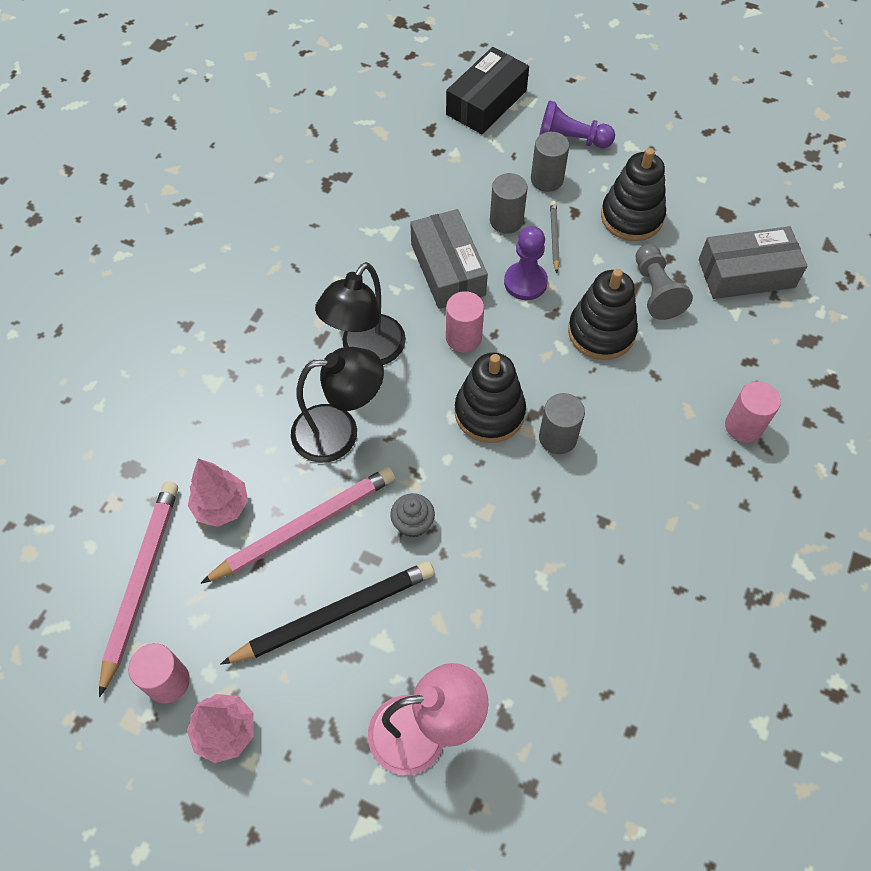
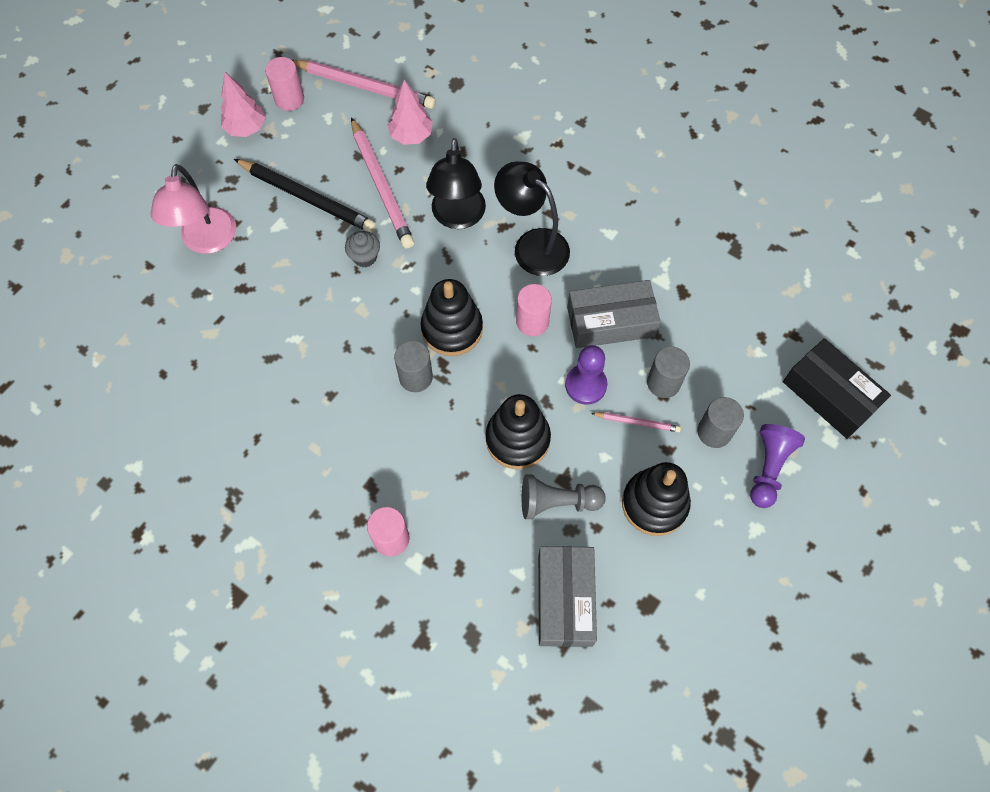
camera: 100 degrees right, 5 degrees up
(335, 614) = (307, 198): black pencil -> black pencil turned 45 degrees counterclockwise
(554, 237) = (637, 422): grey pencil -> pink pencil

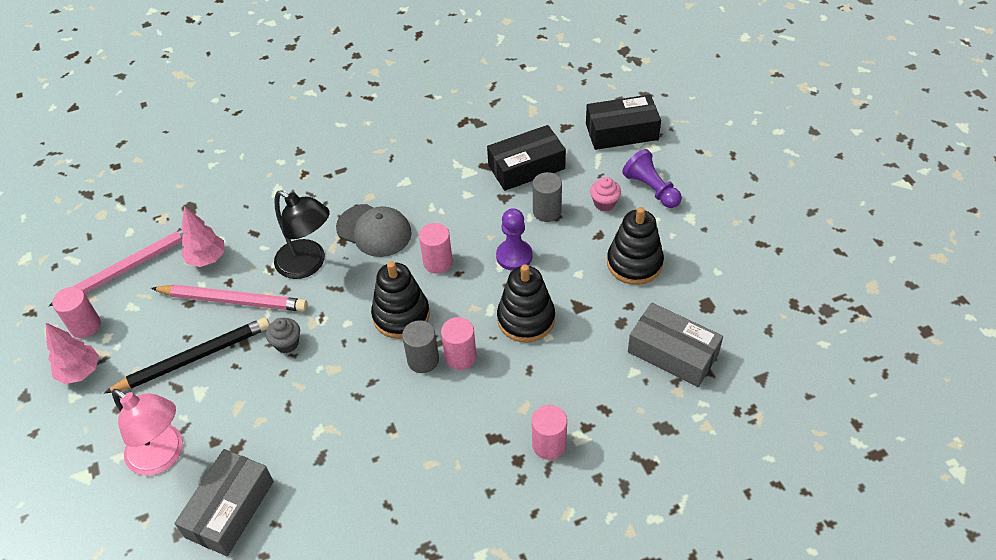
camera: 55 degrees left, 15 degrees down
(439, 406) = (460, 357): none -> pink cylinder
(532, 245) = (374, 231): black lamp -> grey cap
(557, 502) = (593, 319): grey pawn -> none
(610, 321) = (475, 216): grey box -> grey box (230, 509)
(637, 422) = (566, 241): pink pencil -> none
(708, 330) = (526, 167): none -> black box
(714, 432) = (604, 203): grey cylinder -> pink cupcake

